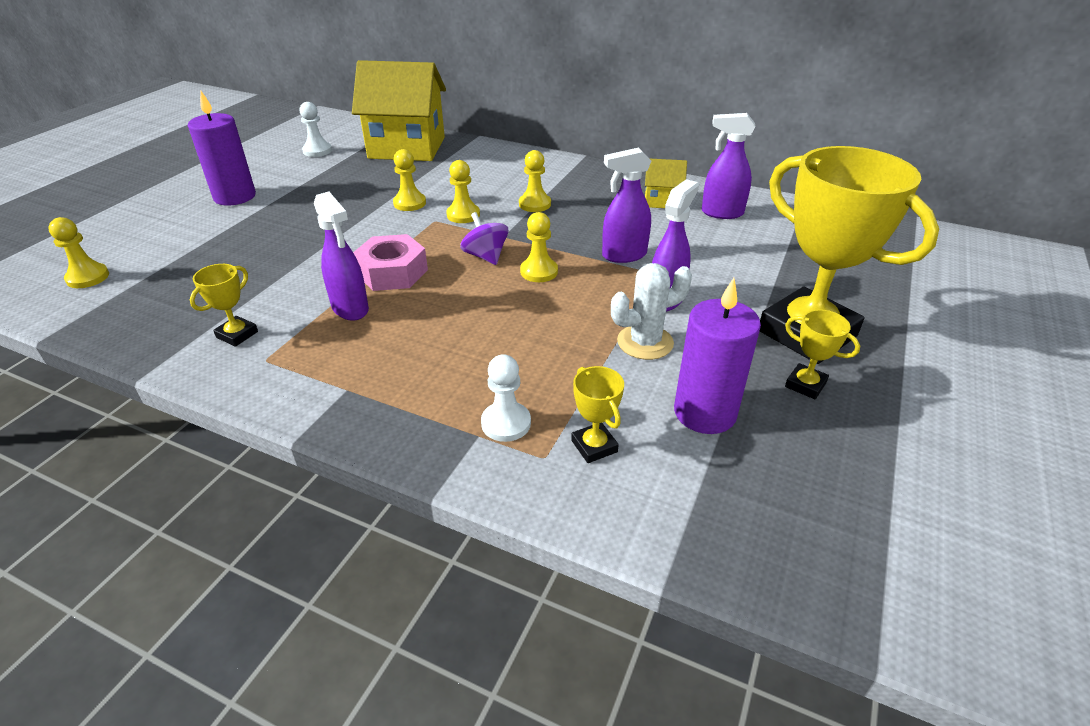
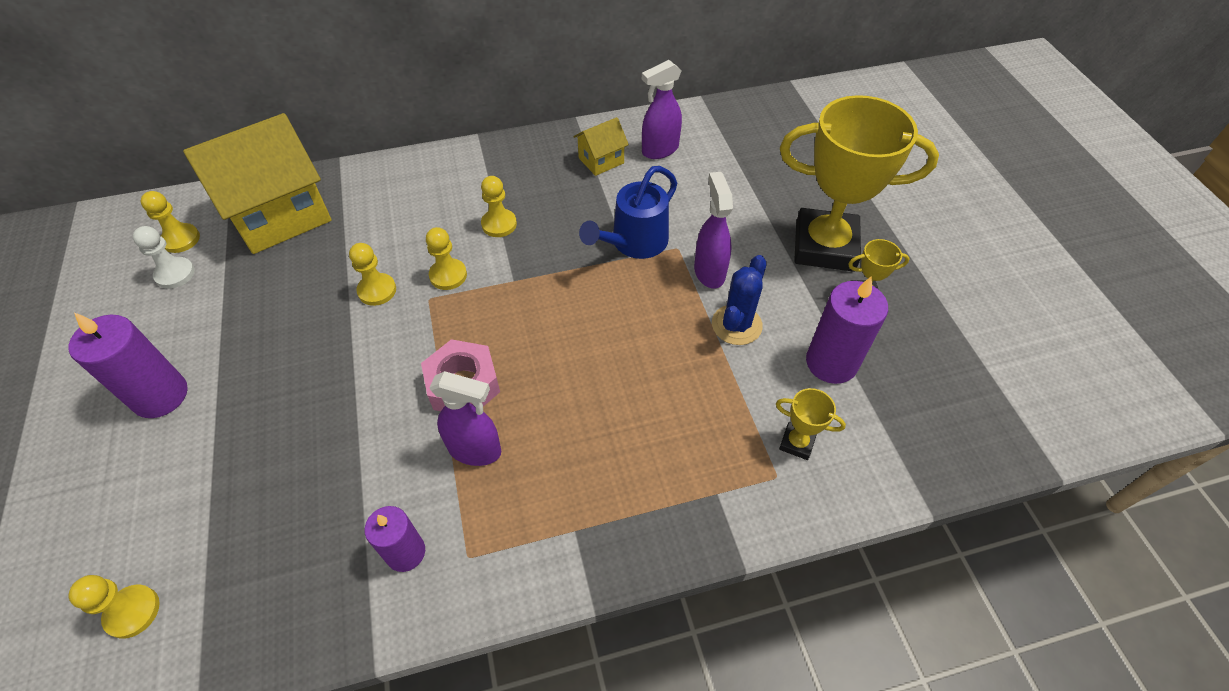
camera: 40 degrees left, 15 degrees up
(237, 334) = (405, 552): yellow trophy -> purple candle
(485, 256) = (525, 313): purple spinning top -> none
(506, 423) = (723, 468): white pawn -> none
(539, 272) = (588, 303): yellow pawn -> yellow pawn (181, 239)
(623, 255) = (634, 243): purple spray bottle -> blue watering can
(645, 342) = (736, 325): white cactus -> blue cactus

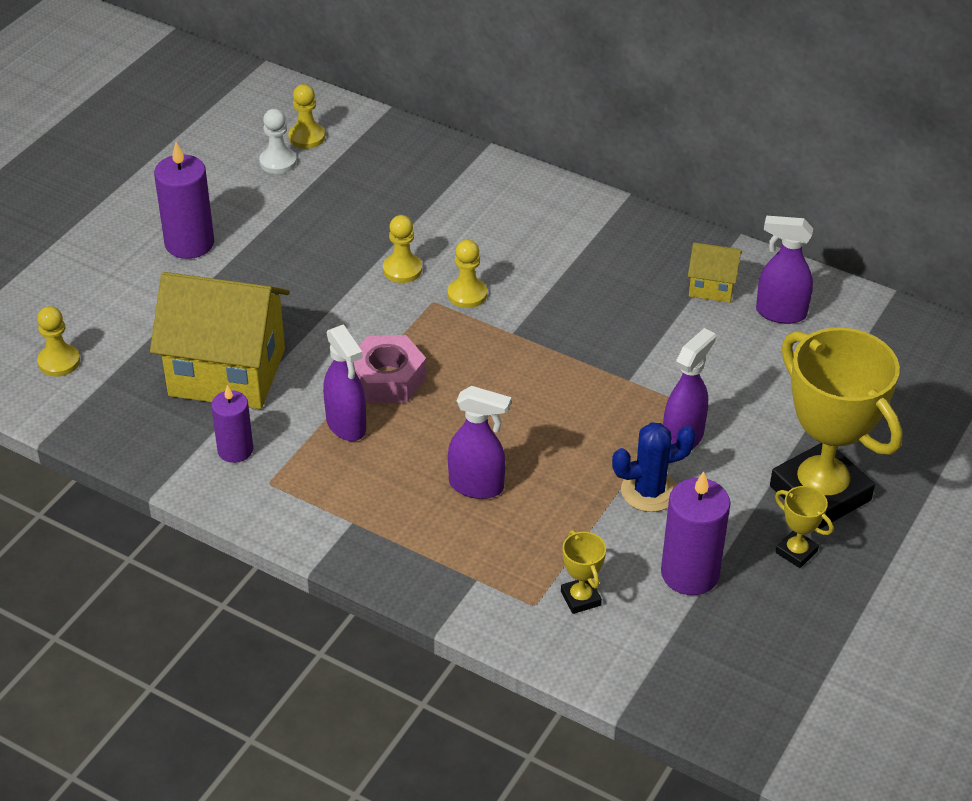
camera: 45 degrees right, 10 degrees down
(280, 215) = (395, 164): yellow house -> yellow house (227, 372)
(499, 224) = (554, 282): yellow pawn -> none
(628, 417) = (477, 486): none -> purple spray bottle
(634, 243) = (648, 372): blue watering can -> none

